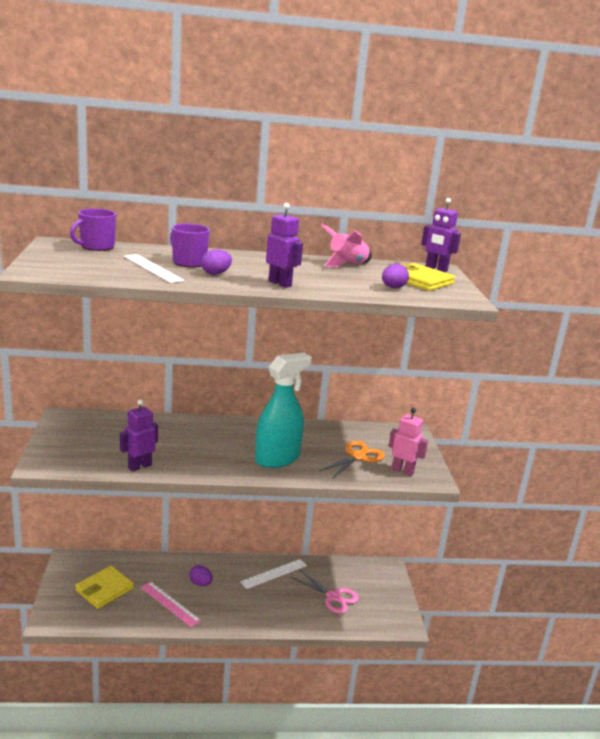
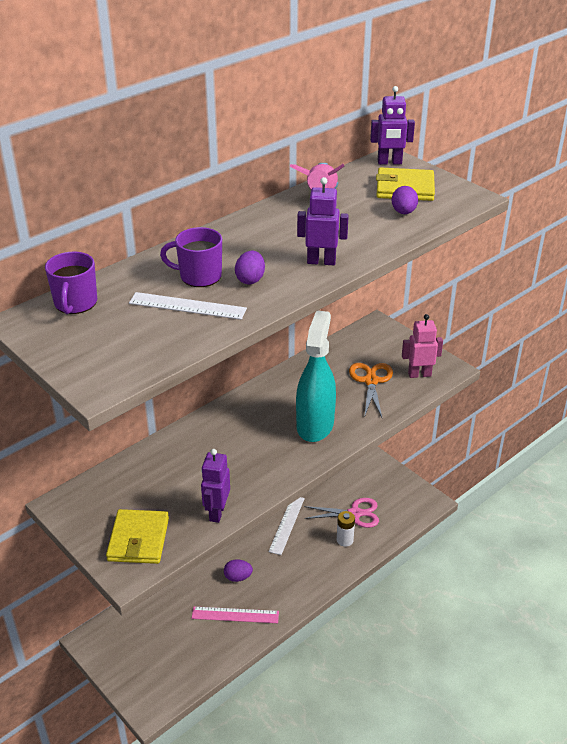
camera: 35 degrees left, 15 degrees up
(104, 589) = (161, 644): yellow wallet -> yellow wallet (138, 539)
(304, 608) = (345, 540): none -> white battery

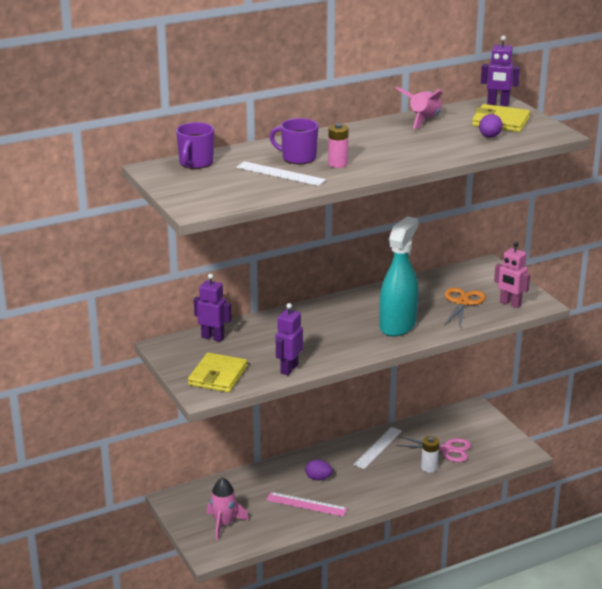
camera: 15 degrees right, 10 degrees down
(155, 662) = (224, 524): none -> pink rocket
(250, 279) = (337, 164): purple egg -> pink battery
(321, 261) = (401, 159): purple robot -> purple robot (213, 337)
(419, 374) = (510, 304): pink robot -> pink robot turned 150 degrees counterclockwise

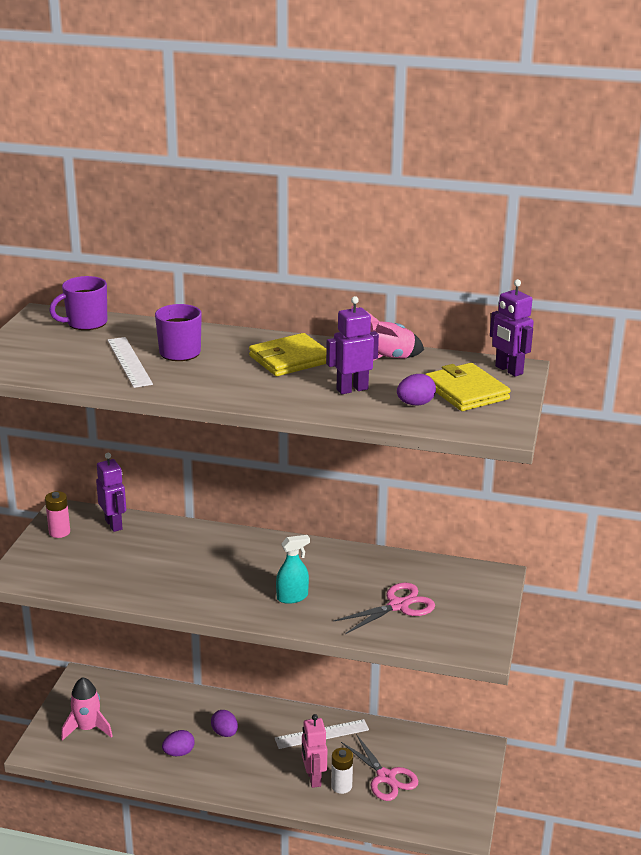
camera: 40 degrees right, 0 degrees up
(218, 376) = (56, 564): yellow wallet -> yellow wallet (290, 359)
(289, 369) = (122, 589): purple robot -> purple robot (352, 389)
(306, 504) = (179, 753): pink ruler -> purple egg
(337, 164) = (200, 372): pink battery -> pink battery (59, 532)
(398, 325) = (292, 597): turquoise spray bottle -> turquoise spray bottle, size x0.50
(462, 303) = (398, 606): orange scissors -> pink scissors
(510, 304) = (447, 633): pink robot -> pink robot (313, 778)

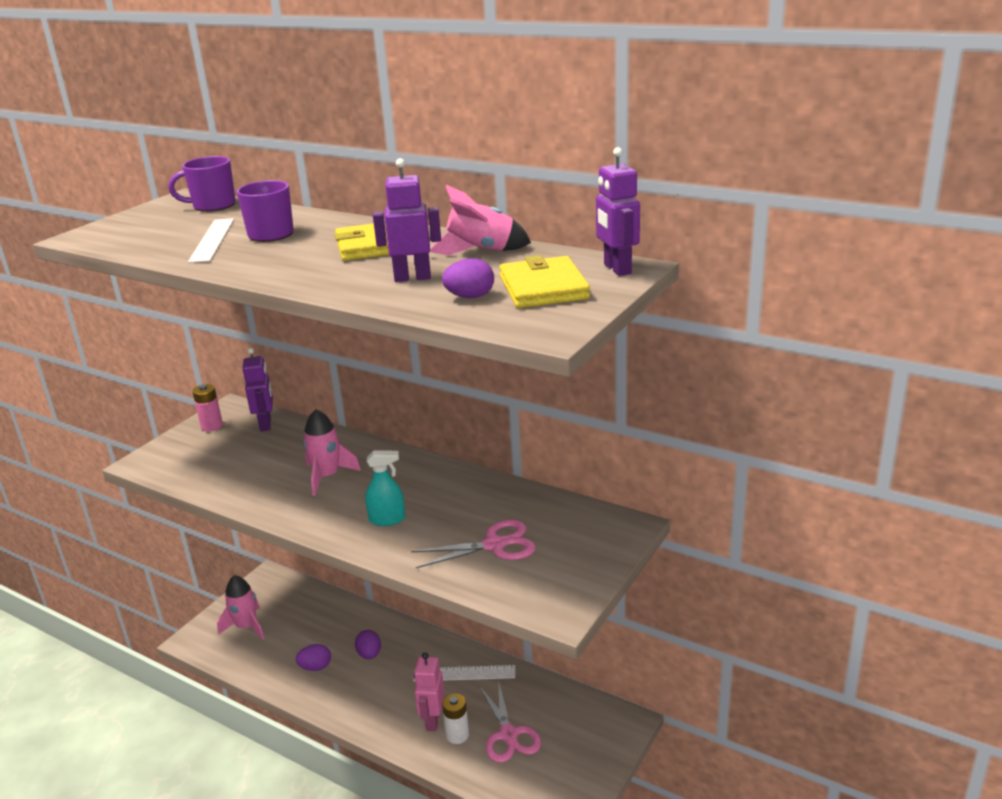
camera: 20 degrees right, 0 degrees up
(211, 566) = (327, 476): none -> pink rocket

